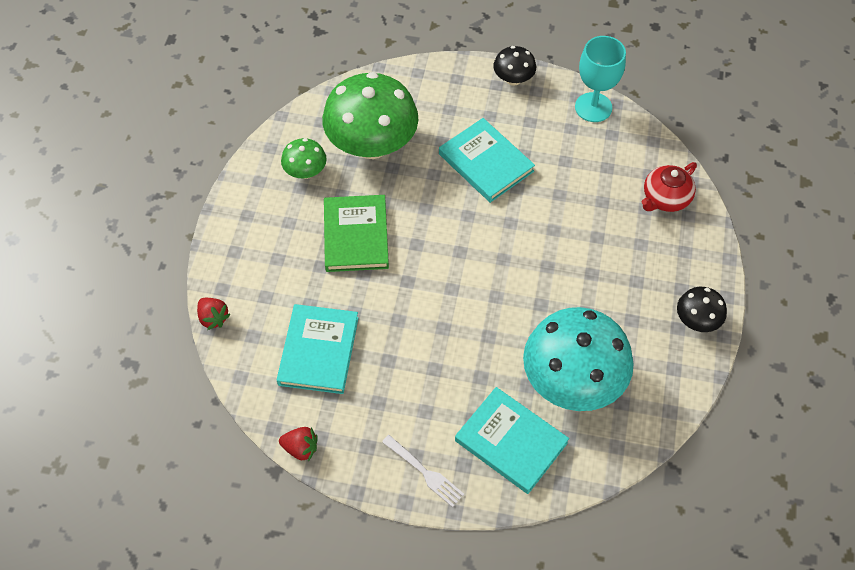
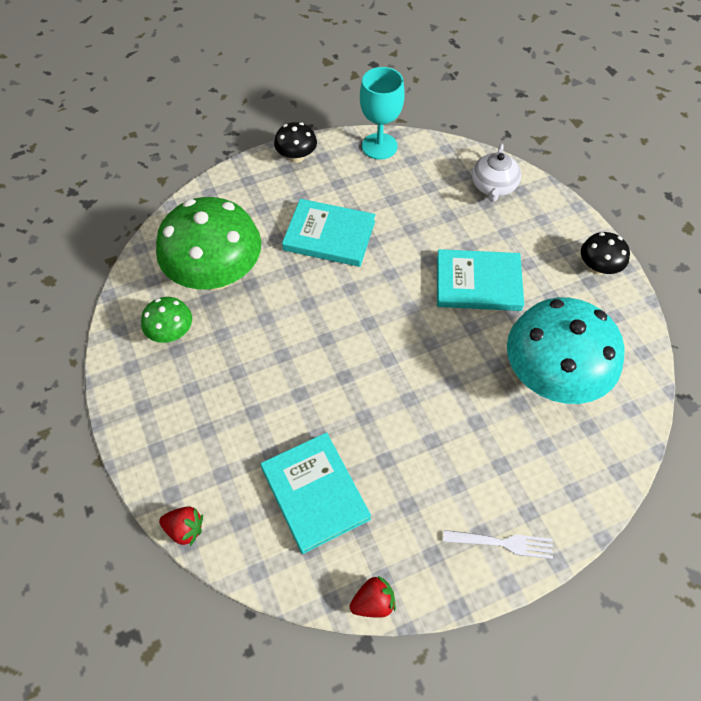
camera: 35 degrees left, 0 degrees up
(355, 236) = (265, 363): green book -> none
(511, 442) = (549, 463): turquoise book -> turquoise book (478, 283)
(665, 198) = (493, 187): red teapot -> white teapot

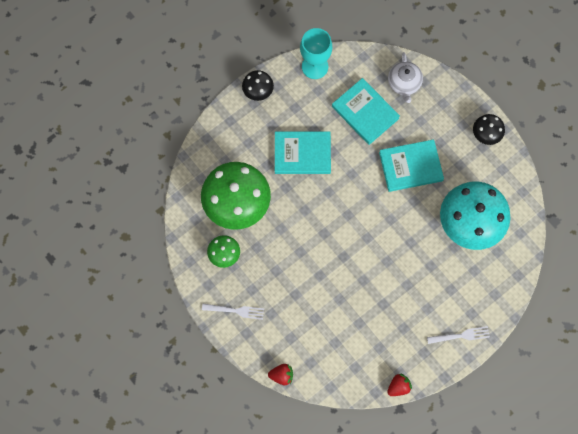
camera: 15 degrees left, 15 degrees up
(154, 412) = (235, 311): none -> white fork
(314, 493) = (348, 335): turquoise book -> turquoise book (365, 112)

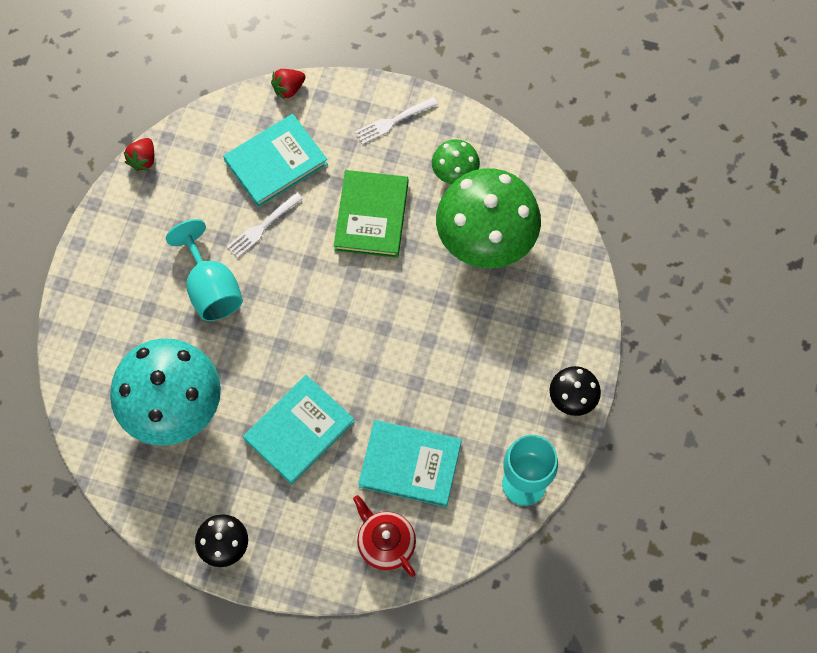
camera: 145 degrees right, 5 degrees down
(290, 260) = (371, 216): none -> green book
(302, 154) = (452, 353): turquoise book -> turquoise book (276, 162)
(404, 83) = (385, 543): white teapot -> red teapot
(408, 277) = (211, 288): none -> turquoise goblet
(460, 336) = (102, 261): white fork -> white fork (263, 226)

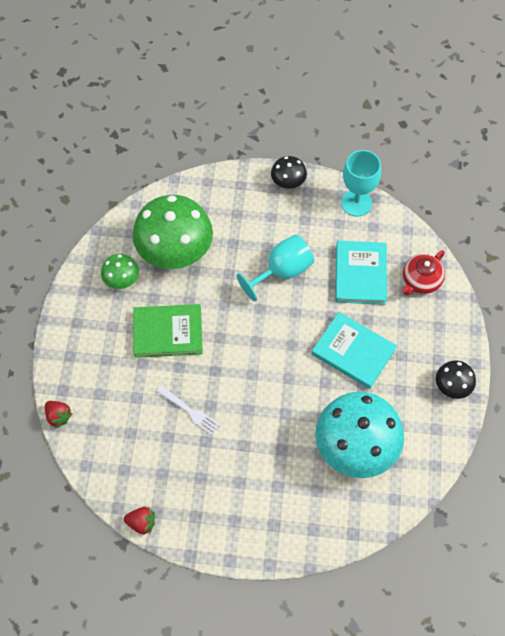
camera: 100 degrees left, 5 degrees down
(211, 288) = (251, 440): turquoise goblet -> turquoise goblet (282, 271)
(276, 162) = (130, 413): turquoise book -> none
(393, 121) = (81, 330): white fork -> none

